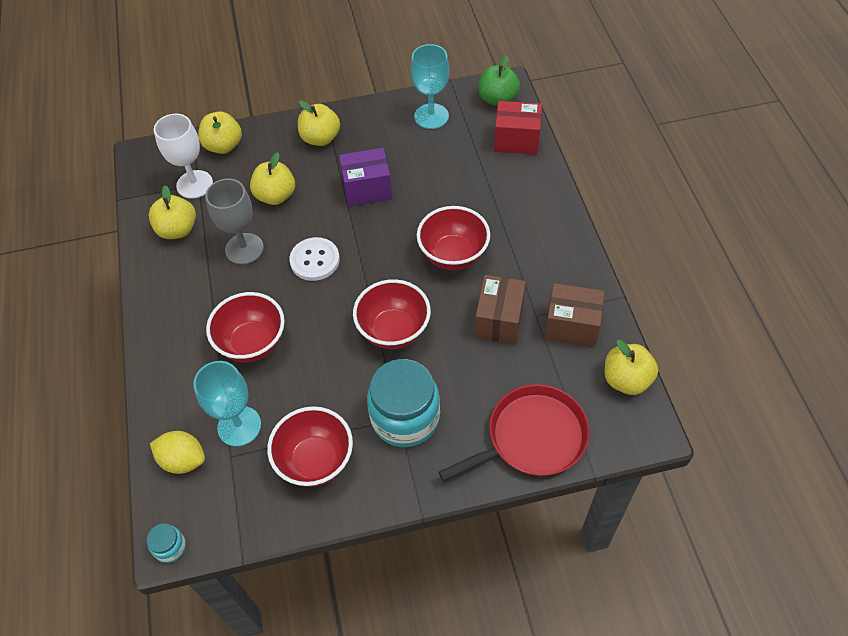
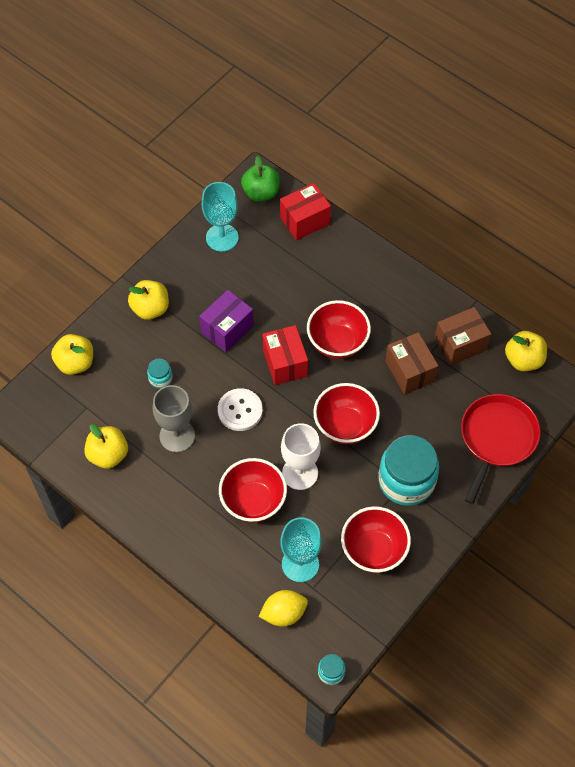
camera: 40 degrees left, 5 degrees up
(194, 184) = (84, 410): white goblet -> white goblet (300, 473)
(276, 196) = (160, 378): yellow apple -> turquoise jar
(390, 245) = (285, 363): none -> red box

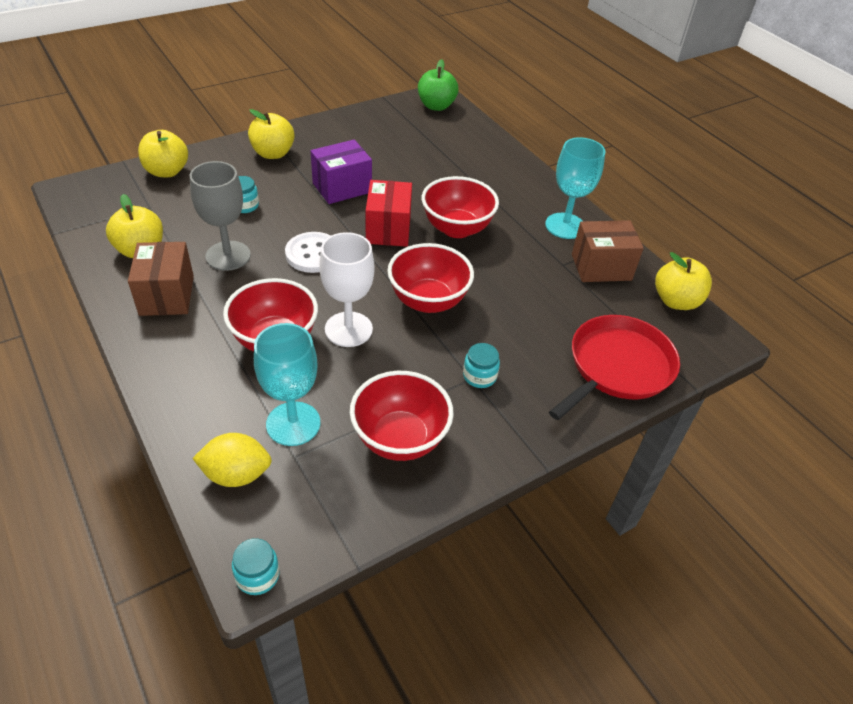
camera: 15 degrees right, 15 degrees down
(222, 237) = (379, 125): turquoise goblet -> turquoise goblet (565, 226)
(305, 221) = (470, 133): red box -> none
(406, 481) = (479, 376): turquoise jar -> turquoise jar, size x0.44
(410, 371) = (530, 274): brown box -> brown box (167, 295)

